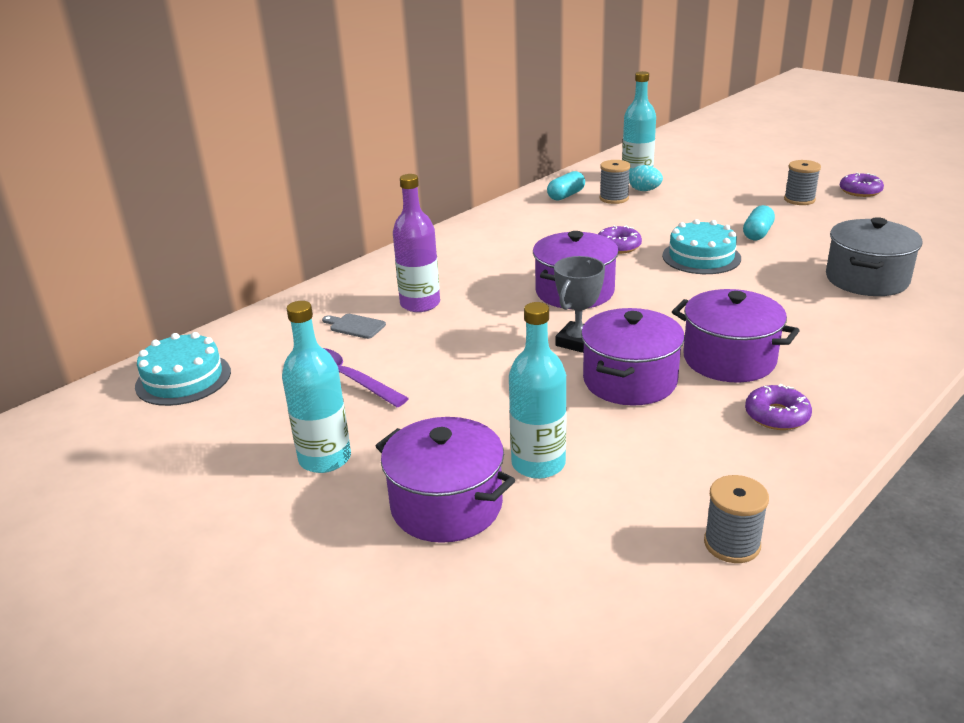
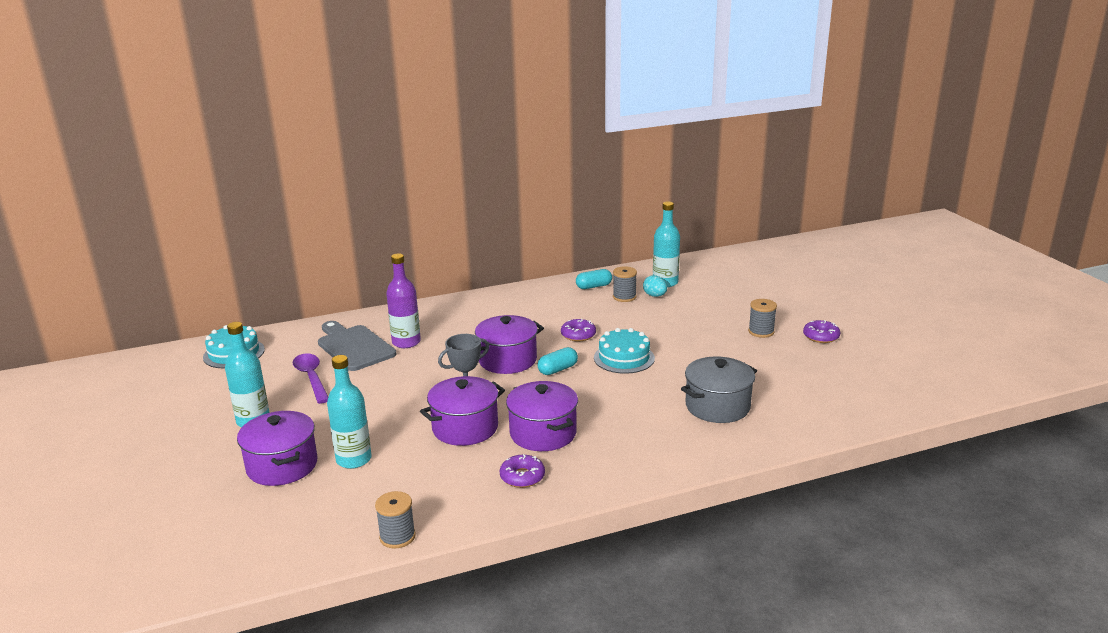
camera: 25 degrees right, 5 degrees down
(355, 326) = (354, 346): grey cutting board -> grey cutting board, size x2.31
(757, 233) = (689, 350): turquoise capsule -> turquoise capsule (557, 369)

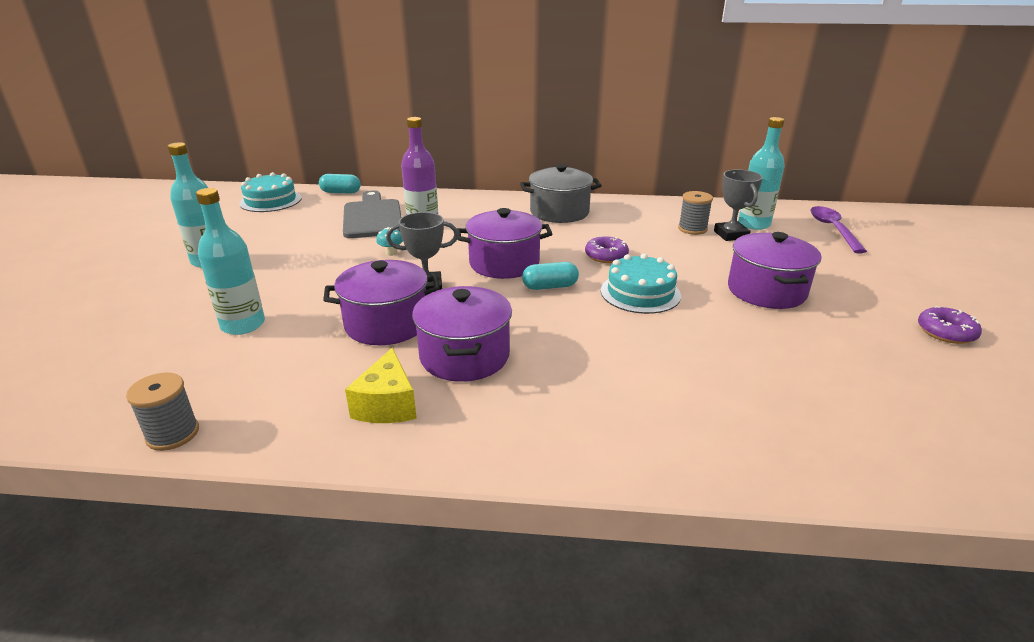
camera: 25 degrees right, 5 degrees up
(282, 466) = (176, 311): purple pot -> purple pot (766, 291)
(311, 378) = (304, 235): purple spoon -> purple spoon (833, 229)
(407, 374) = (391, 253): none -> turquoise mushroom
(522, 477) = (387, 405): purple donut -> yellow cheese
(594, 286) = (665, 212): turquoise capsule -> turquoise capsule (341, 192)
(655, 296) = (731, 235): turquoise egg -> grey trophy
(717, 406) = (724, 388): grey pot -> grey pot (559, 212)
(761, 332) = (852, 305): grey spool -> none

